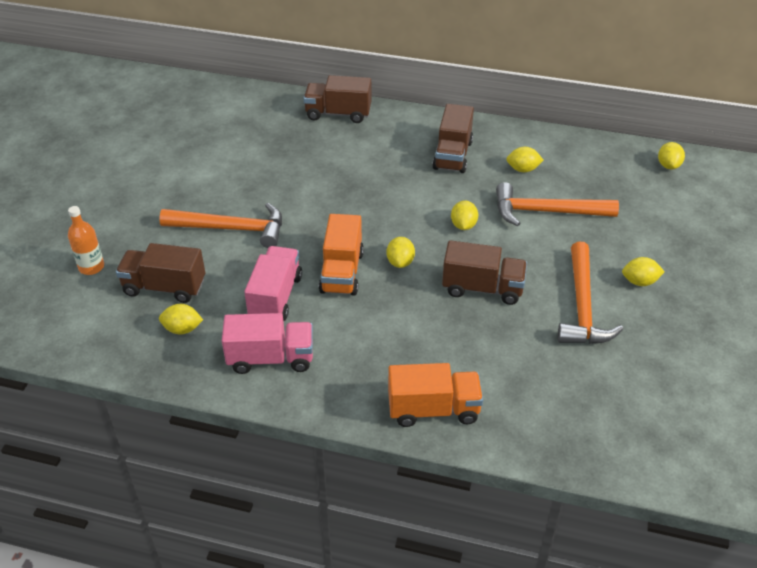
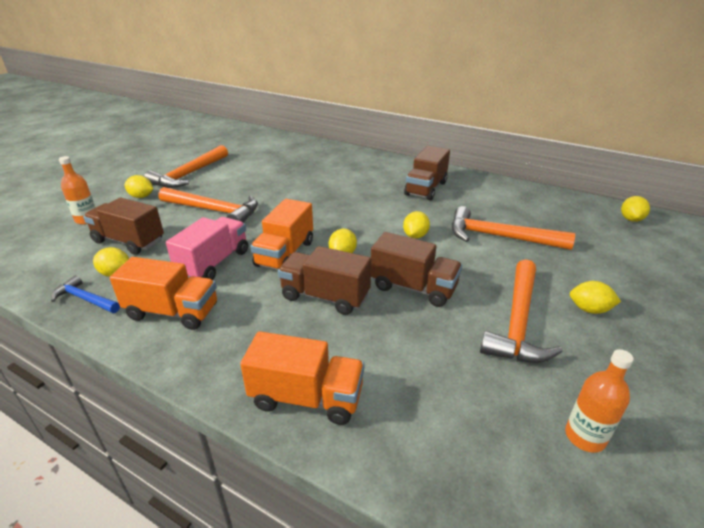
camera: 15 degrees right, 10 degrees down
(163, 177) = (189, 174): none -> orange hammer
(174, 362) = (85, 299): none -> blue hammer
(271, 358) = (173, 312): pink truck -> orange truck
(338, 114) = (345, 155): brown truck -> brown truck (325, 296)
(523, 169) = (486, 205): yellow lemon -> yellow lemon (141, 196)
(647, 393) = (585, 436): none -> orange bottle

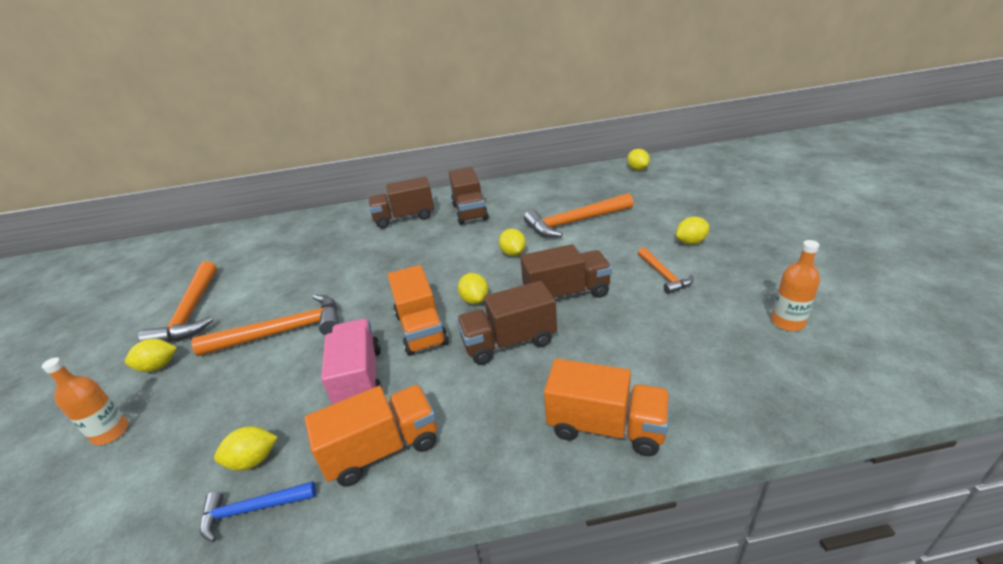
camera: 35 degrees left, 0 degrees up
(129, 241) = (217, 419): brown truck -> brown truck (404, 218)
(306, 398) = (606, 427): orange truck -> orange truck turned 45 degrees clockwise
(518, 322) = (664, 275): orange hammer -> orange hammer, size x0.55

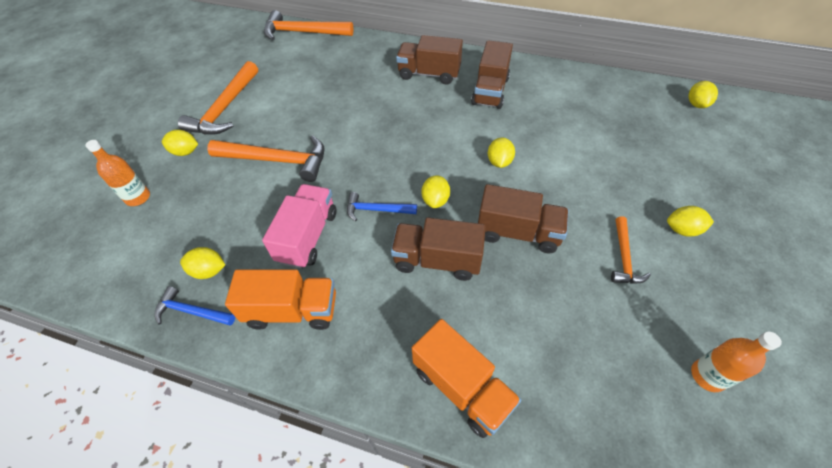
camera: 25 degrees right, 20 degrees up
(421, 329) = (376, 210): orange truck -> blue hammer
(574, 222) = (580, 149): orange hammer -> orange hammer (303, 32)

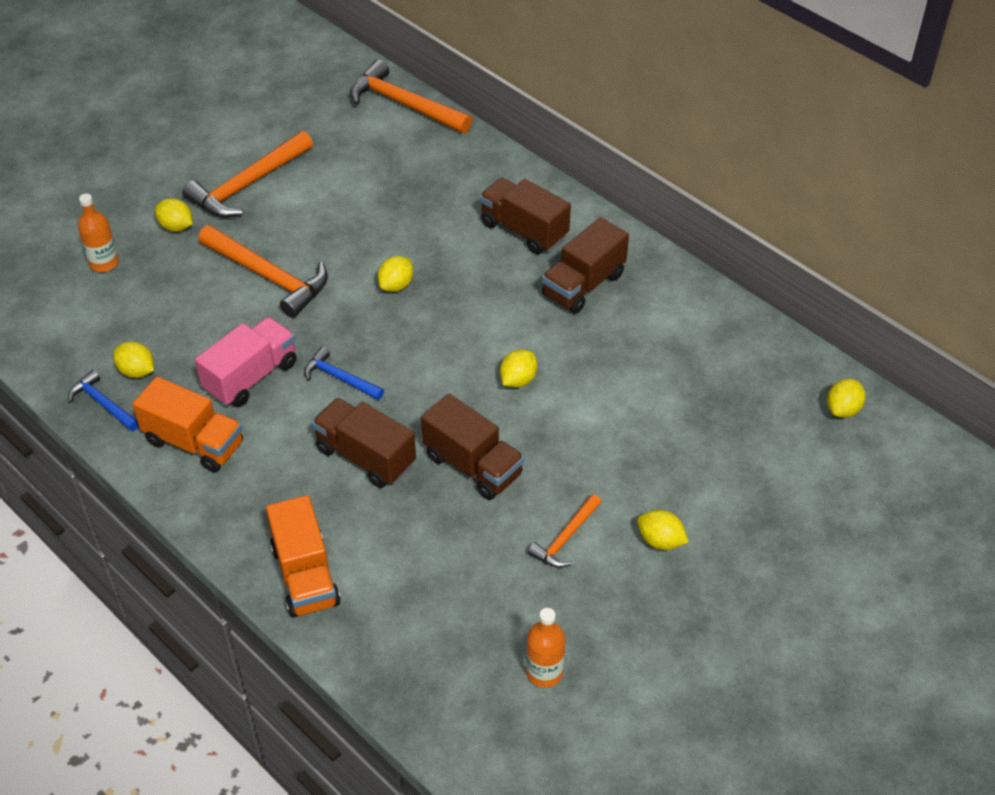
camera: 25 degrees right, 5 degrees down
(435, 200) = (410, 394): yellow lemon -> yellow lemon (396, 285)

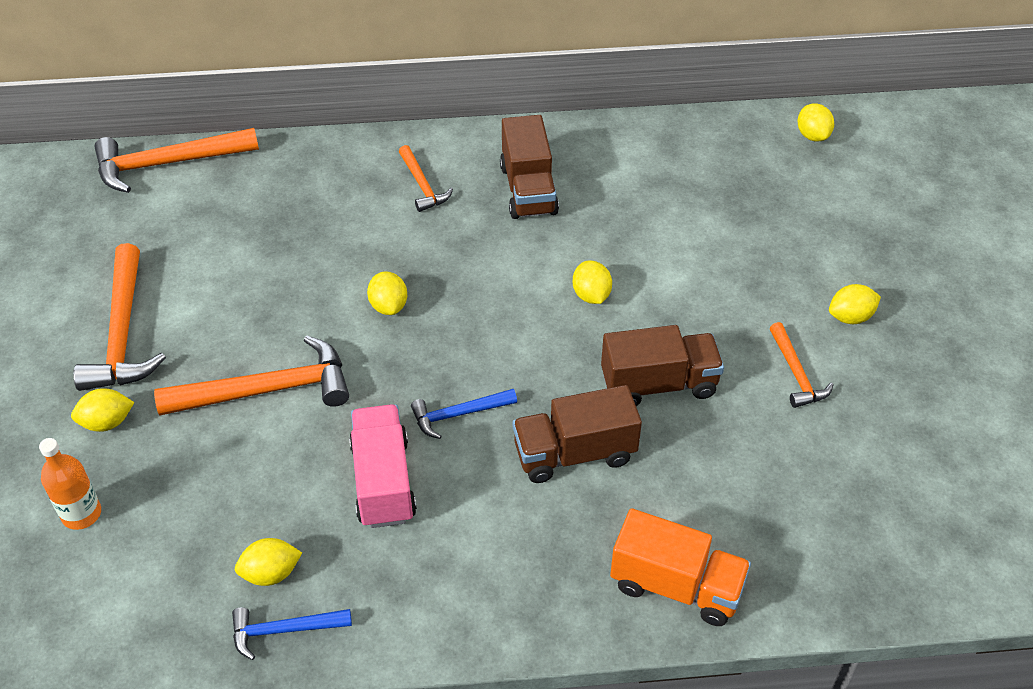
camera: 50 degrees left, 0 degrees up
(194, 443) = (421, 579): orange truck -> none
(524, 230) = (422, 185): brown truck -> orange hammer
(544, 672) = (928, 476): orange bottle -> none

